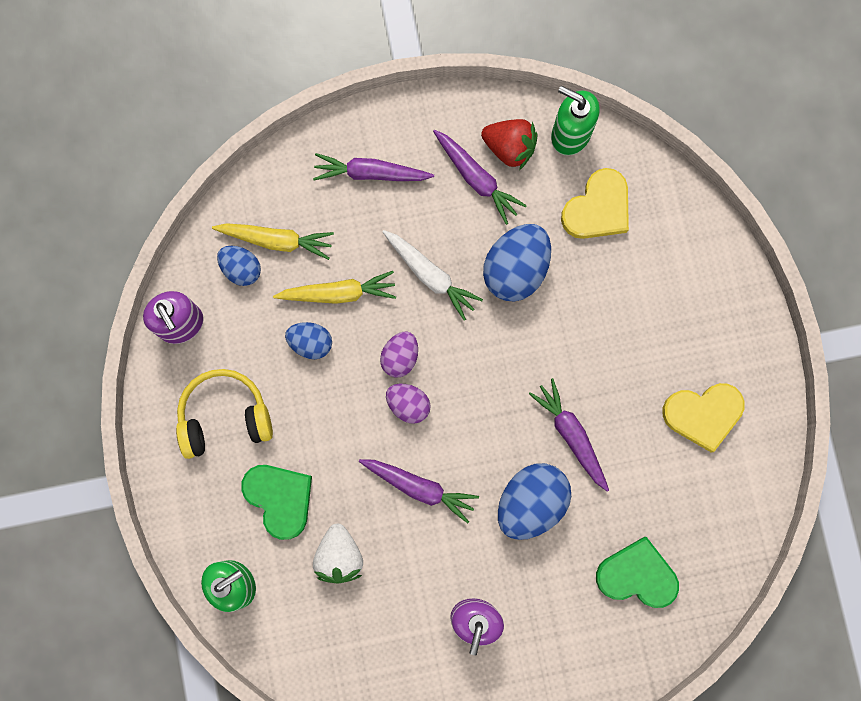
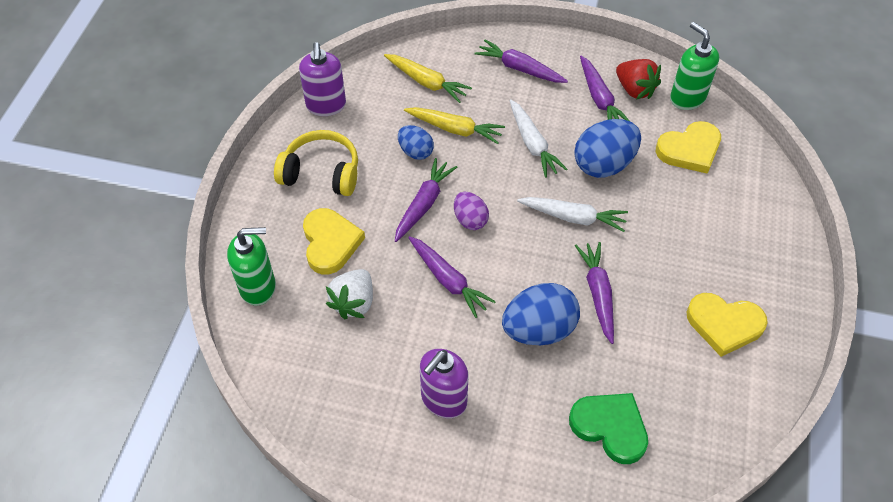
camera: 25 degrees right, 25 degrees down
(241, 269) = (390, 89): blue egg -> none
(280, 498) = (330, 243): green heart -> yellow heart
(351, 407) = (424, 204): none -> purple carrot
(400, 357) = (480, 186): purple egg -> none
(511, 353) = (573, 217): none -> white carrot

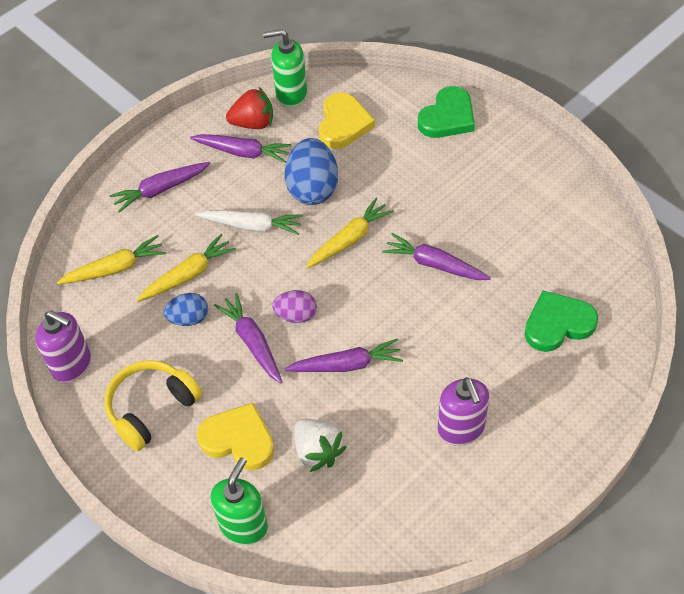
camera: 55 degrees left, 0 degrees up
(538, 329) = (440, 324): blue egg -> none
(573, 217) = (349, 239): white carrot -> yellow carrot
(724, 324) = (517, 199): yellow heart -> none
(768, 222) = (447, 117): none -> green heart

